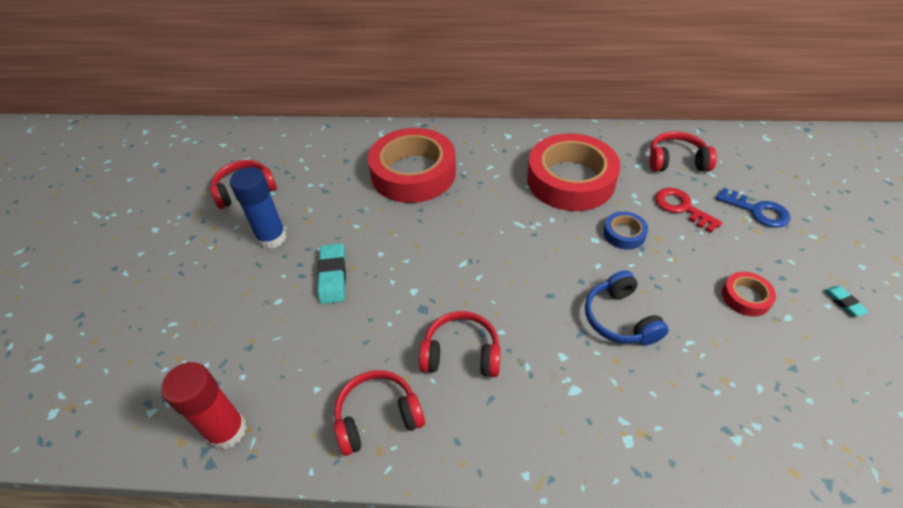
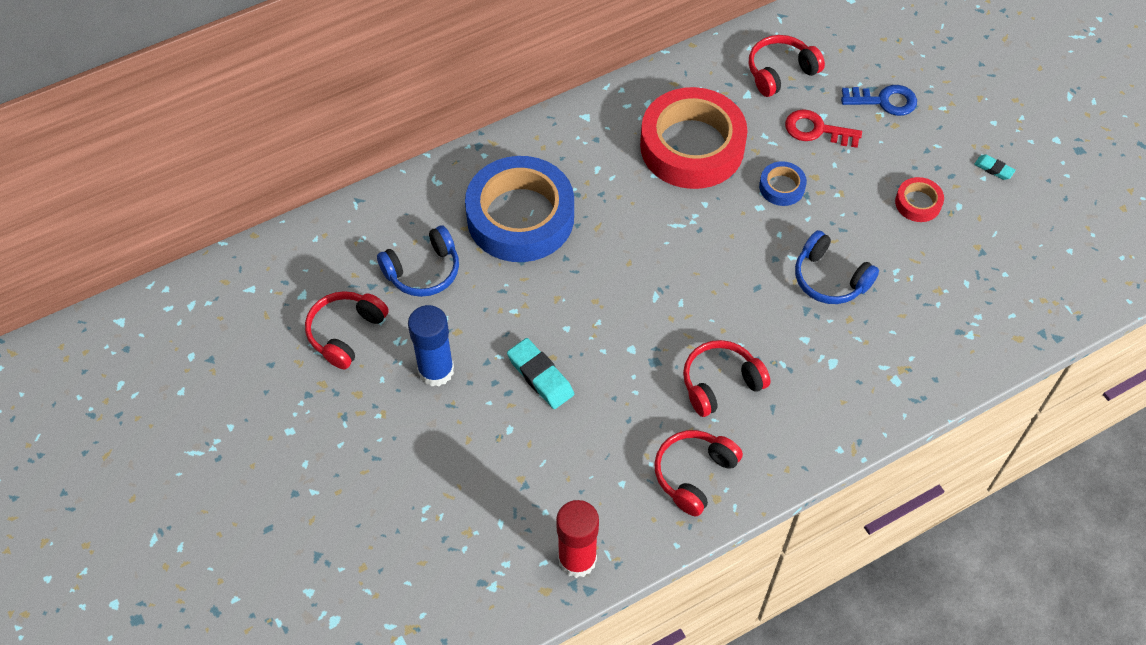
camera: 35 degrees left, 10 degrees up
(324, 177) = (423, 271): none -> blue headphones
(413, 173) = (520, 217): red tape -> blue tape

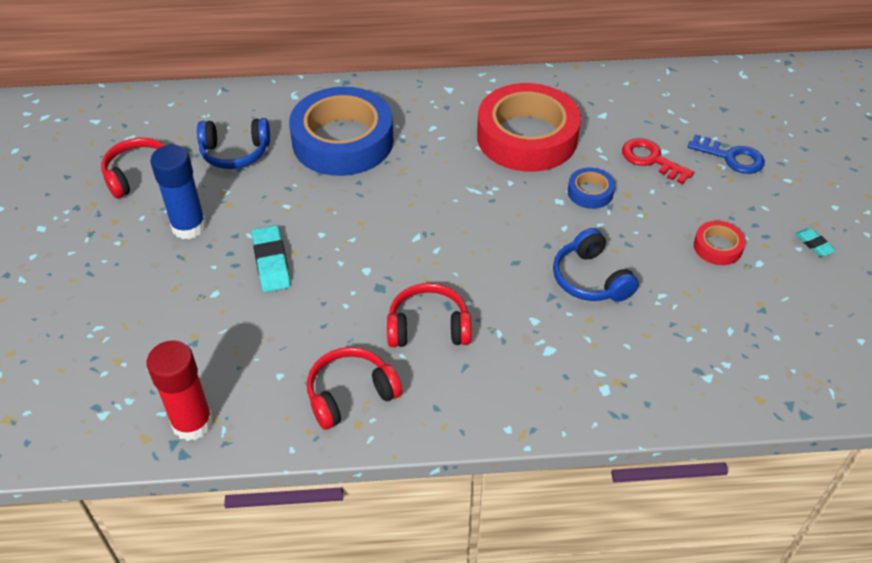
camera: 25 degrees right, 10 degrees down
(780, 72) = (644, 108): red headphones -> none

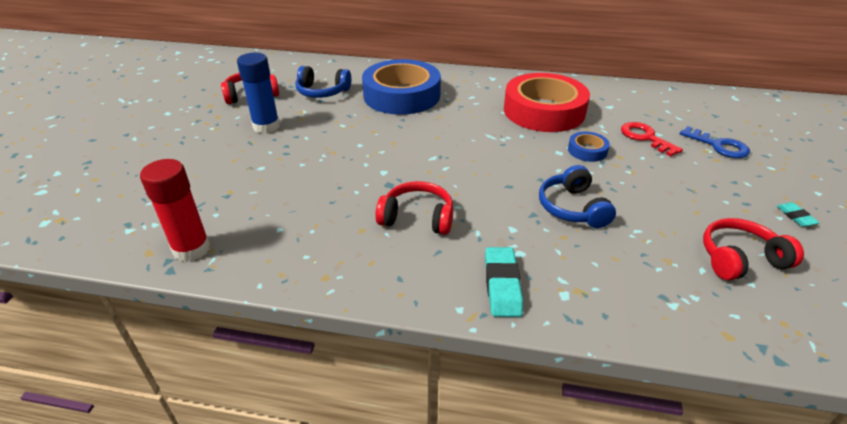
camera: 15 degrees right, 10 degrees down
(271, 262) = (313, 156): turquoise eraser -> turquoise eraser (502, 285)
(350, 394) = (330, 254): red headphones -> red headphones (740, 259)
(717, 247) = (698, 204): red tape -> none

